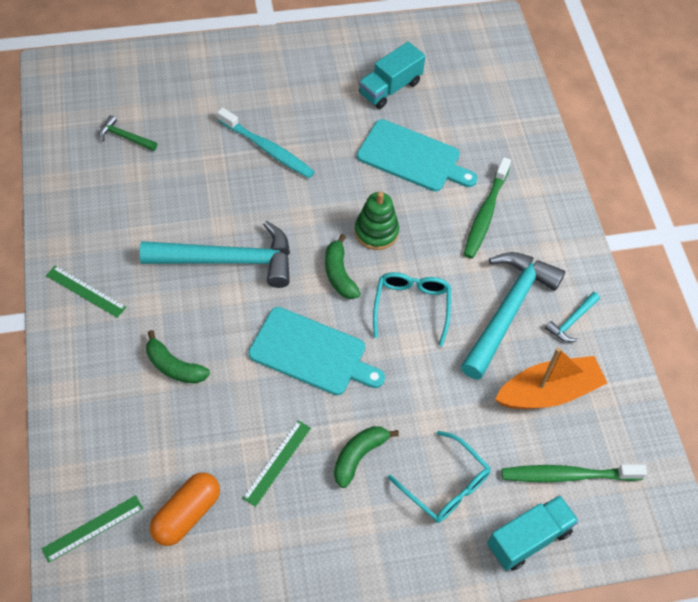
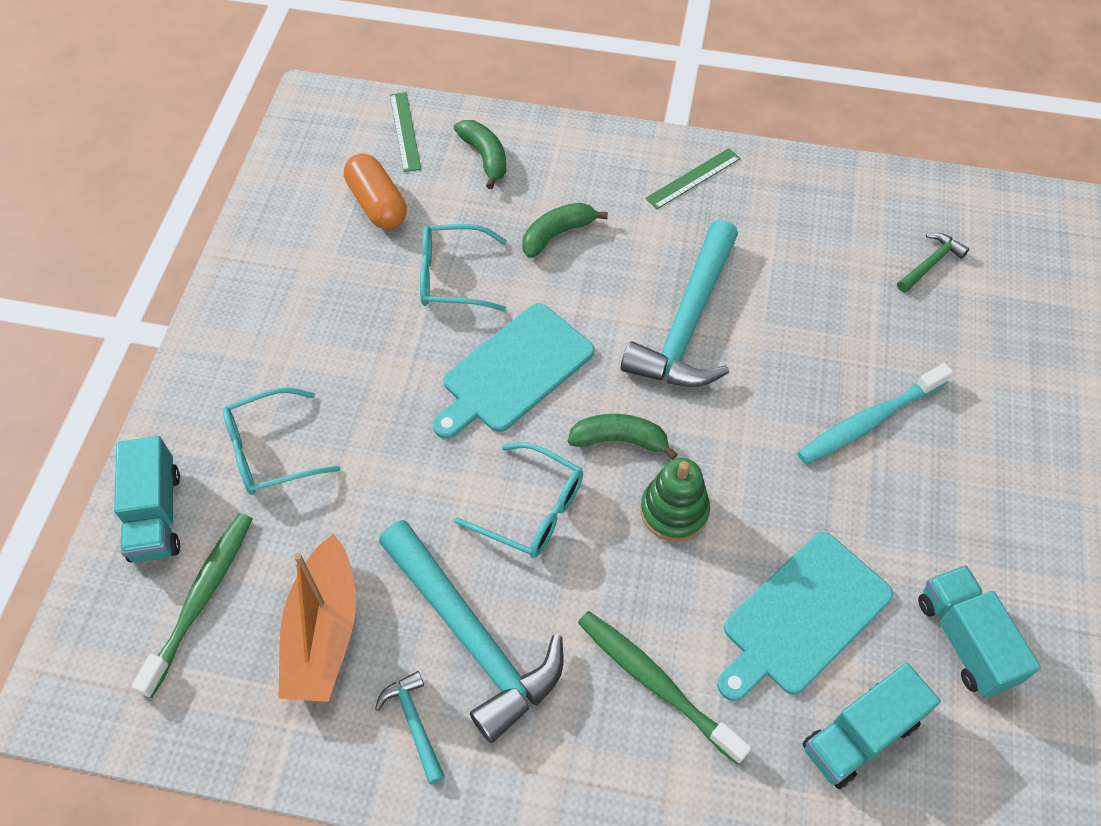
camera: 115 degrees right, 0 degrees up
(243, 425) = (452, 277): none -> turquoise glasses
(277, 462) = (391, 295): green ruler -> none
(359, 456) = (355, 375): green banana -> green banana (485, 157)
(464, 122) = (860, 735): none -> turquoise truck

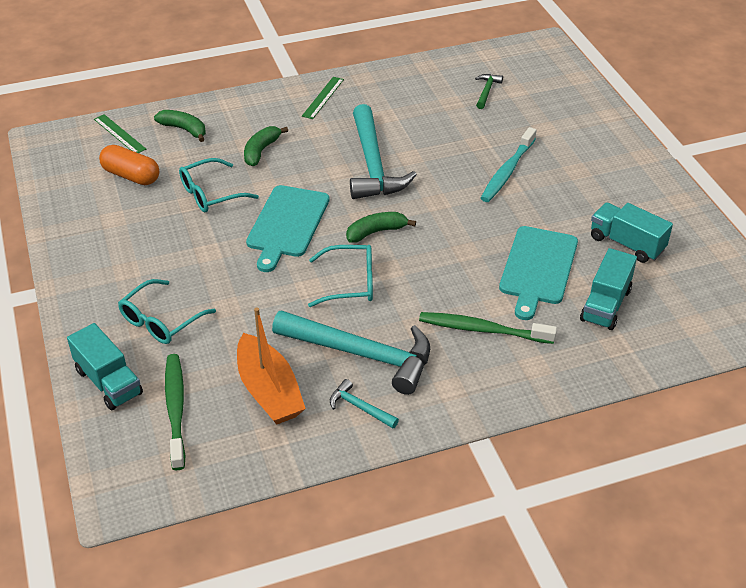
camera: 30 degrees left, 15 degrees down
(674, 511) = (432, 251): green stacking toy -> none

